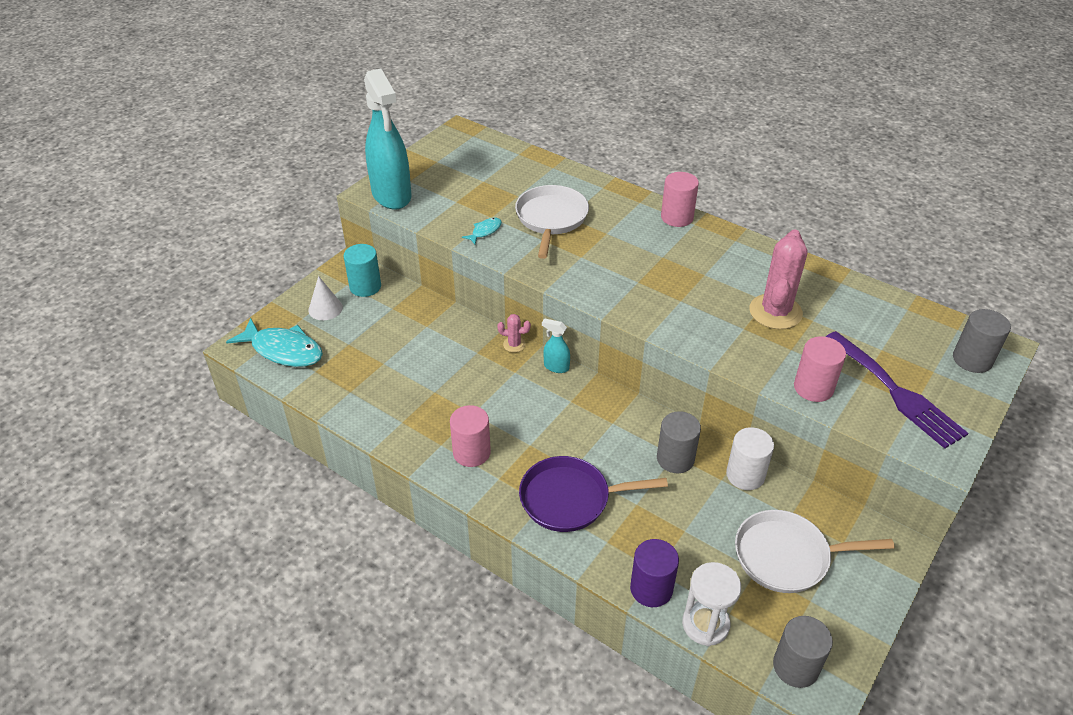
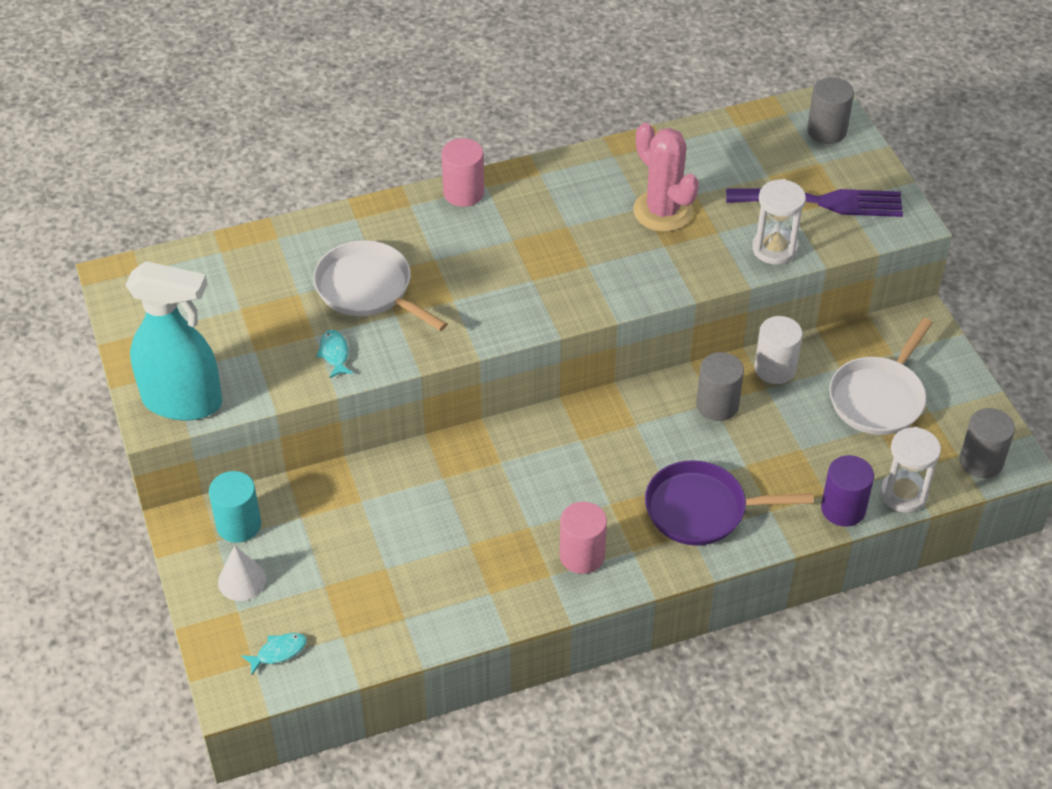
camera: 55 degrees left, 5 degrees up
(283, 350) = (278, 652): turquoise fish -> turquoise fish, size x0.47
(514, 344) = (460, 441): pink cactus -> none
(556, 367) = (523, 425): turquoise spray bottle -> none
(570, 499) = (702, 509): purple pan -> purple pan turned 60 degrees clockwise
(813, 388) = (774, 249): pink cylinder -> white hourglass

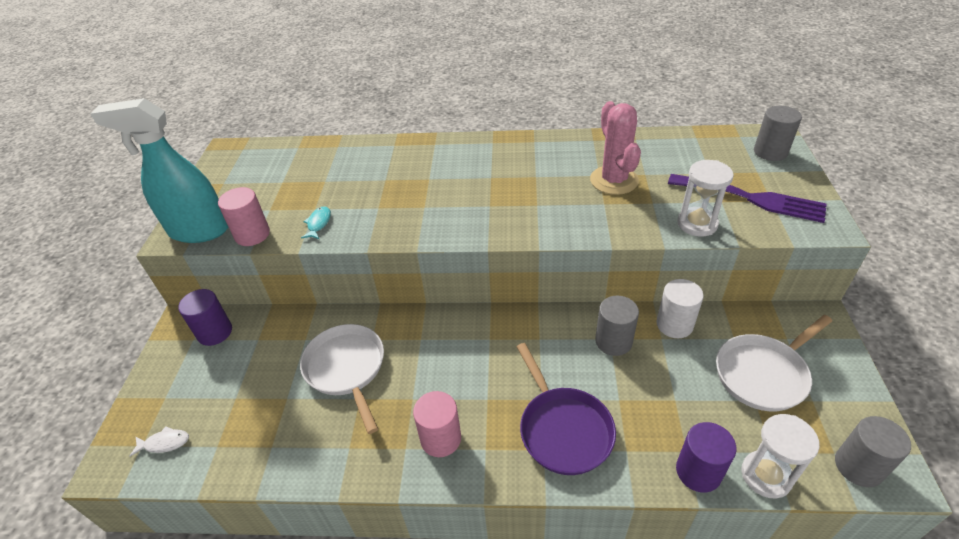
camera: 25 degrees right, 5 degrees down
(183, 402) = (198, 231): turquoise spray bottle -> turquoise spray bottle turned 150 degrees clockwise
(238, 525) = (215, 332): turquoise cylinder -> purple cylinder
(242, 580) = (185, 375): white cone -> none
(278, 652) = (164, 443): turquoise fish -> white fish
(368, 289) = (371, 187): white pan -> white pan (347, 369)
(463, 193) = (474, 143): pink cylinder -> pink cylinder (252, 235)
(702, 509) = (563, 429): purple pan -> purple pan turned 135 degrees counterclockwise

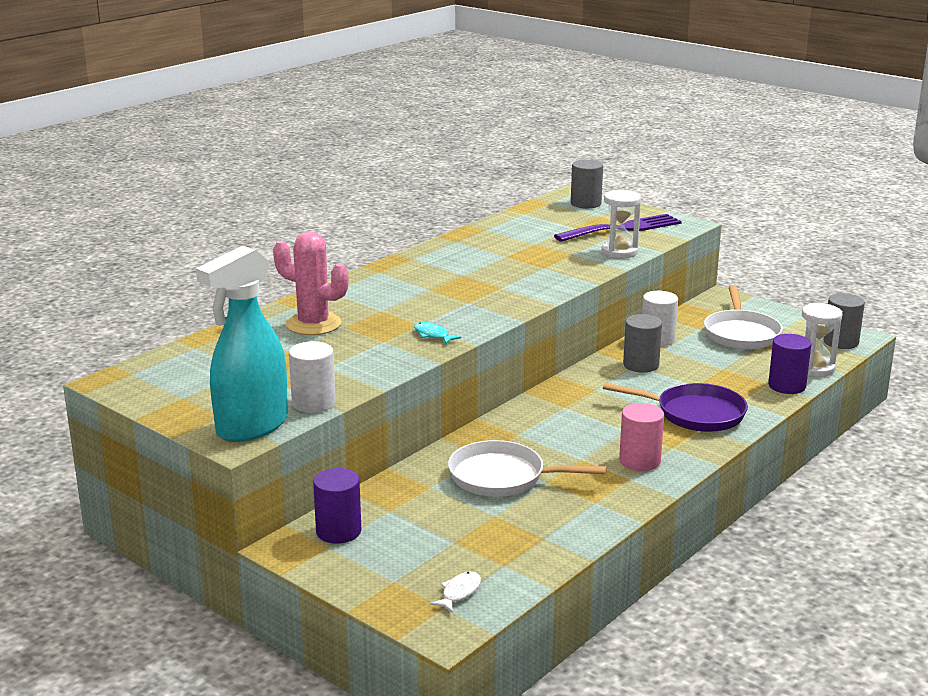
camera: 55 degrees left, 20 degrees down
(252, 235) = (313, 403): pink cylinder -> white cylinder
(318, 223) = (356, 370): turquoise fish -> turquoise fish (433, 335)
(614, 180) = (522, 254): pink cactus -> pink cactus (313, 324)

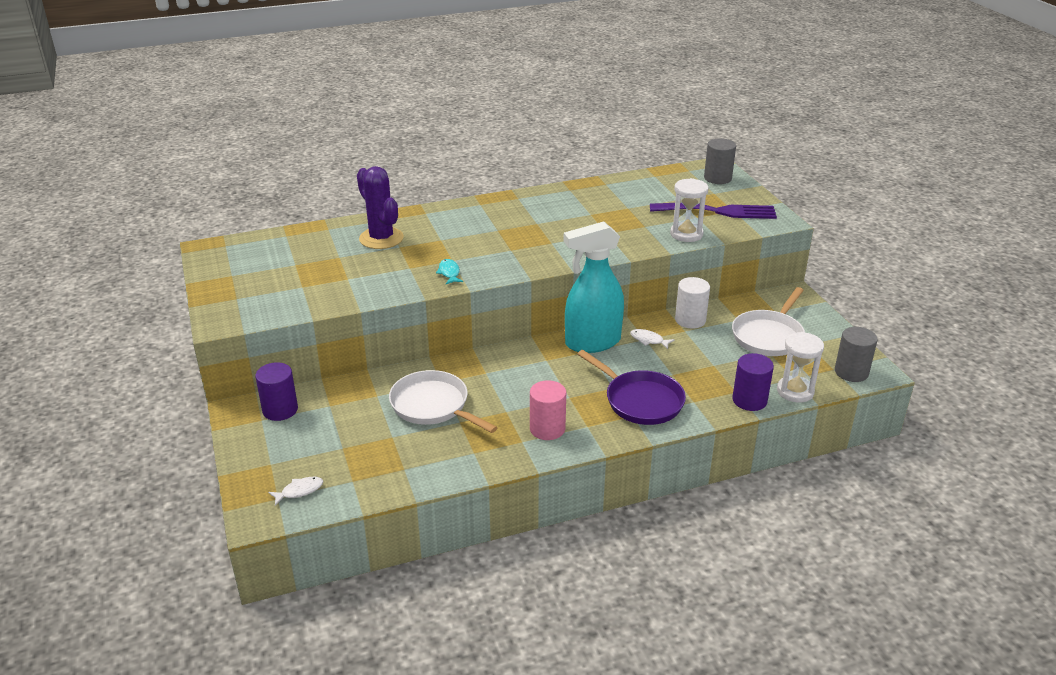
camera: 30 degrees right, 10 degrees up
(251, 427) = (243, 314): turquoise spray bottle -> turquoise spray bottle (592, 342)
(313, 324) = (381, 238): pink cactus -> purple cactus
(313, 403) = (302, 307): white cylinder -> none
(641, 365) = (649, 340): grey cylinder -> white fish

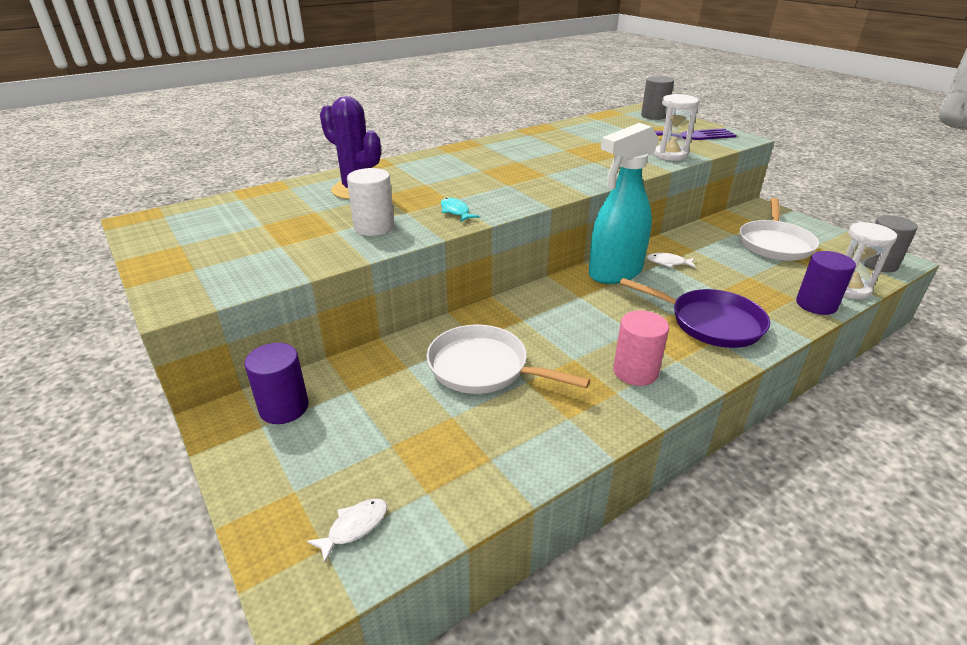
camera: 15 degrees left, 0 degrees up
(690, 320) = (691, 240): white cylinder -> white cylinder (374, 227)

